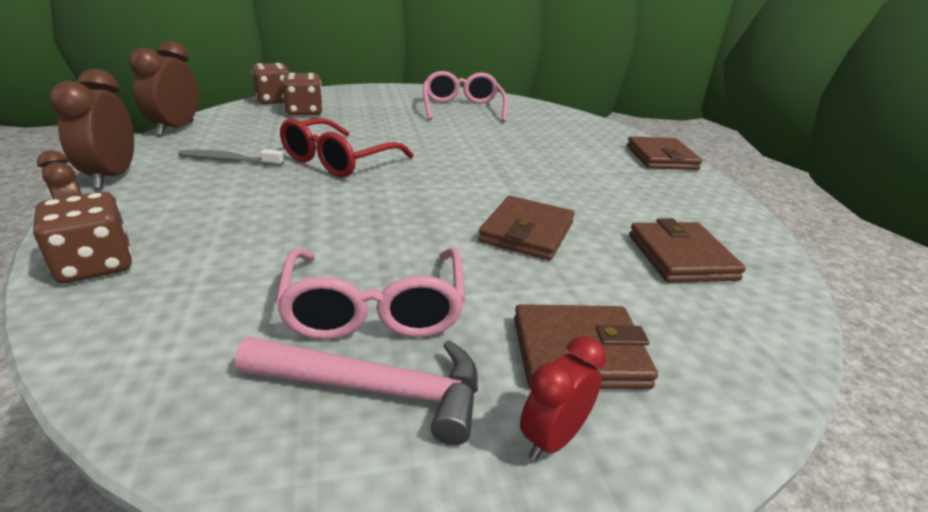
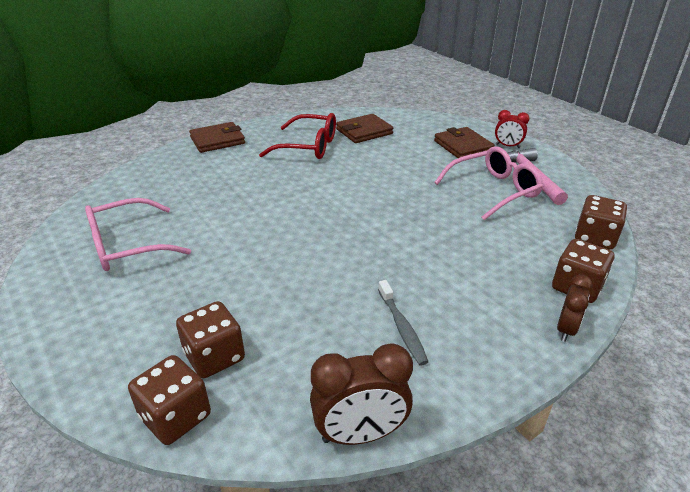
camera: 110 degrees left, 5 degrees up
(112, 177) = (501, 376): brown clock -> none
(121, 349) = (595, 238): none -> brown dice
(338, 161) = (344, 266): red glasses -> red glasses (308, 146)
(527, 232) = (381, 168): brown wallet -> none

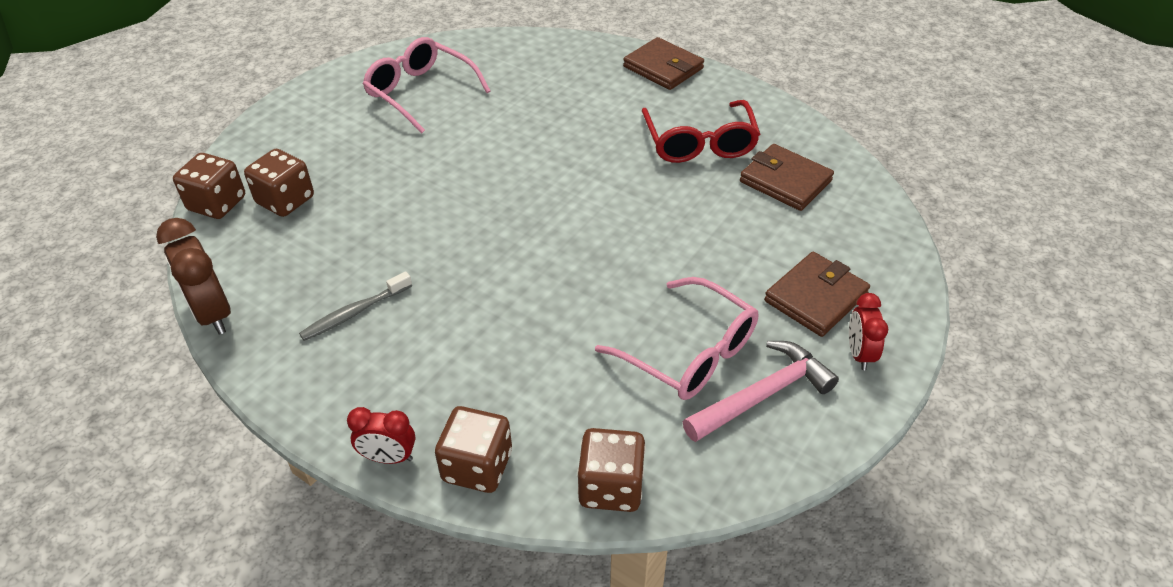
camera: 70 degrees right, 10 degrees up
(566, 329) = (389, 457): brown clock -> red clock

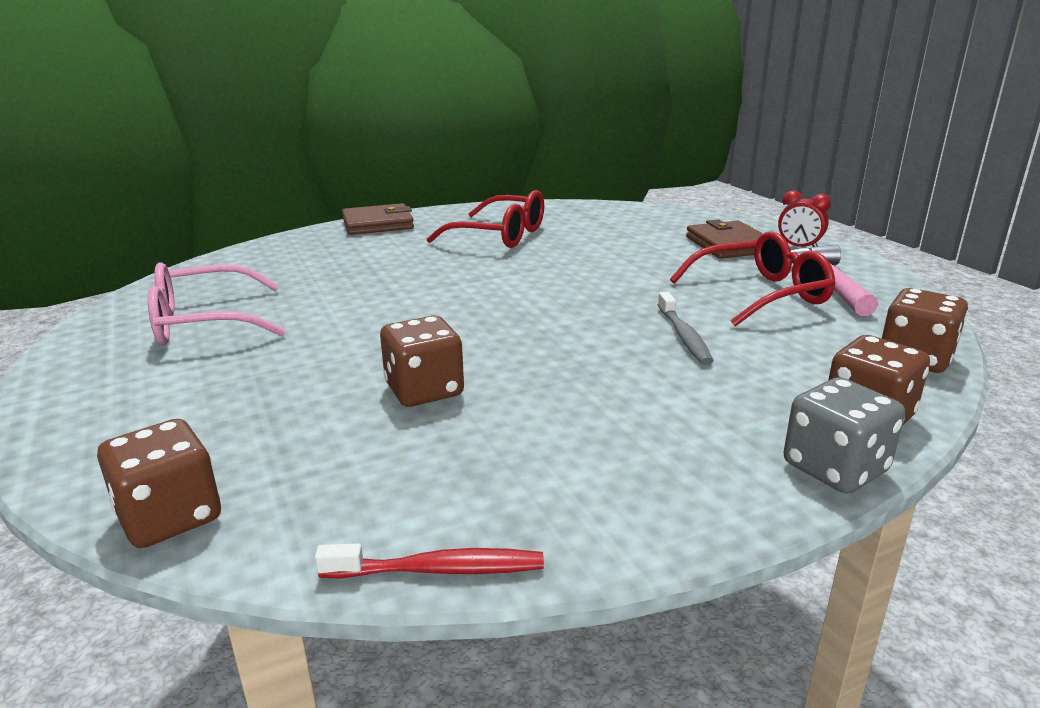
camera: 60 degrees left, 20 degrees down
(213, 314) = (439, 570): brown clock -> red toothbrush
(285, 200) = (261, 452): brown dice -> brown dice (424, 390)
(354, 313) = (559, 442): grey toothbrush -> grey toothbrush (684, 336)
(389, 457) = (835, 468): red clock -> grey dice
(689, 353) = (760, 294): pink glasses -> red glasses
(785, 181) = (586, 224): brown wallet -> none

